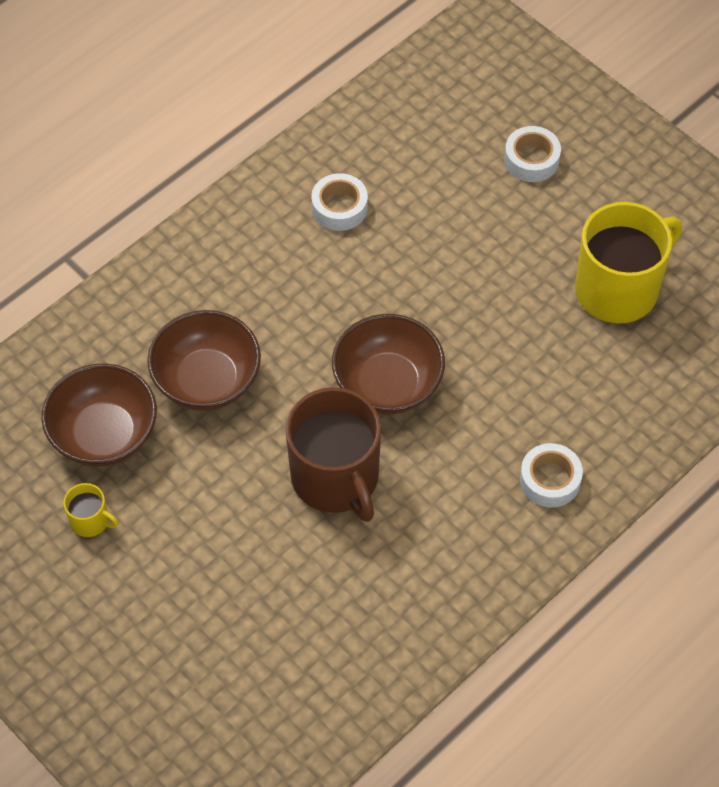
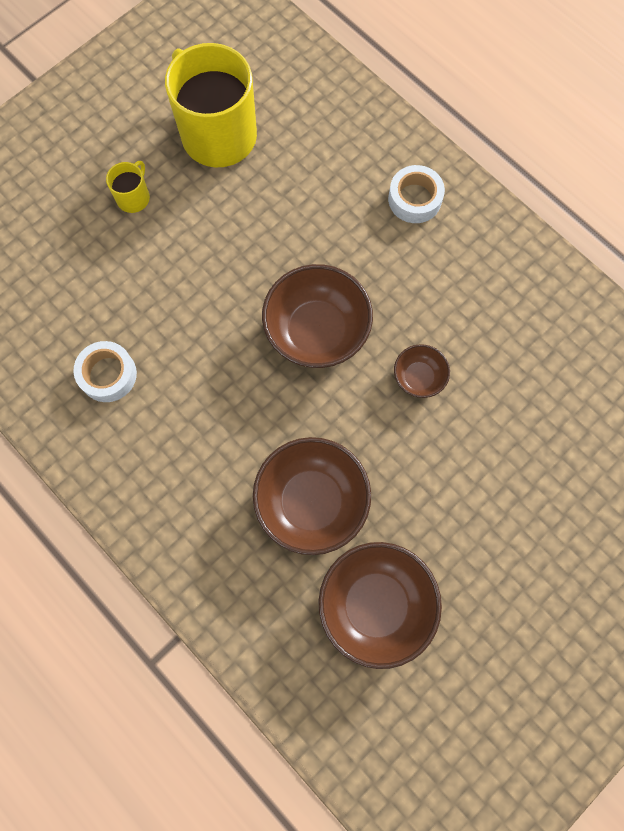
camera: 90 degrees left, 15 degrees up
(91, 521) = (475, 612): yellow mug -> yellow mug (133, 197)
(336, 478) = (418, 377): brown mug -> brown bowl
(531, 159) = (65, 198): white tape -> none

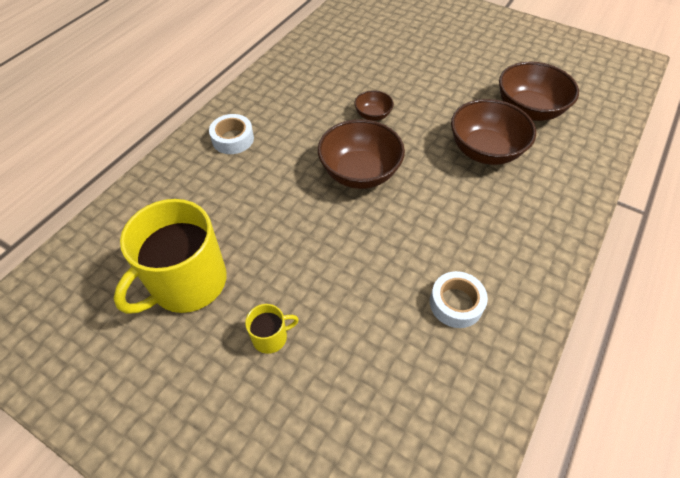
camera: 105 degrees left, 20 degrees down
(133, 197) = (271, 337): yellow mug -> yellow mug turned 150 degrees clockwise

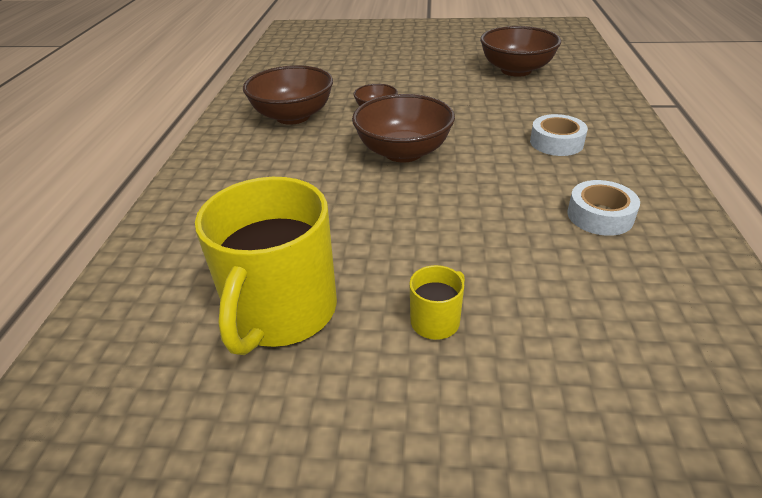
camera: 25 degrees left, 15 degrees down
(233, 139) = (234, 167): white tape -> white tape (556, 142)
(485, 150) = (507, 104): brown bowl -> brown bowl (293, 116)

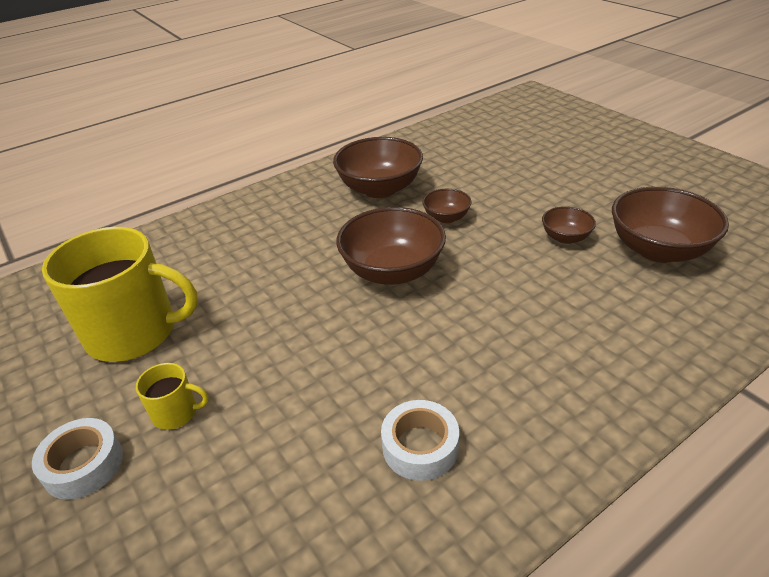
camera: 50 degrees right, 0 degrees up
(281, 311) = (134, 332): yellow mug -> yellow mug turned 150 degrees counterclockwise
(464, 86) = (565, 237): none -> brown bowl
(556, 142) = (531, 353): white tape -> white tape (83, 465)

